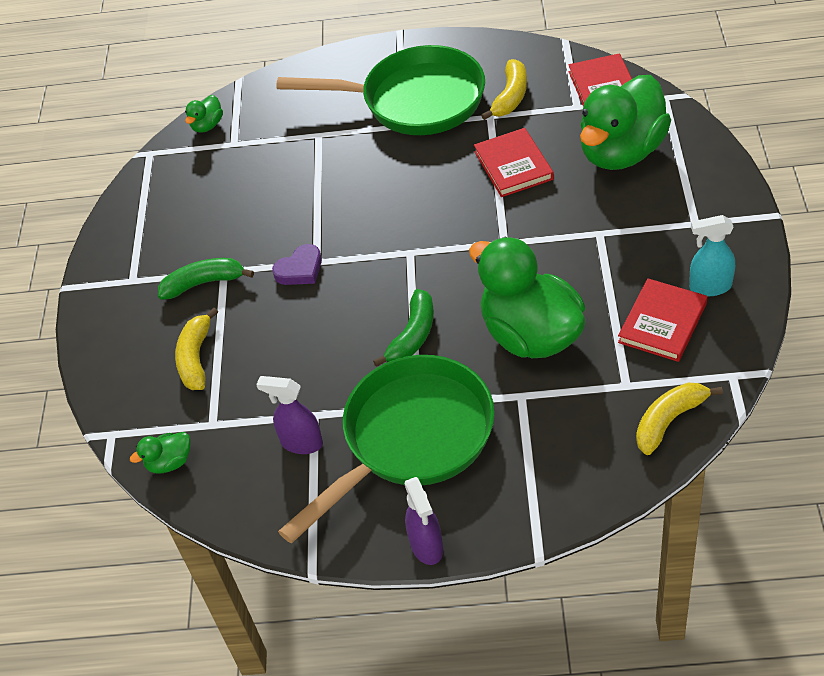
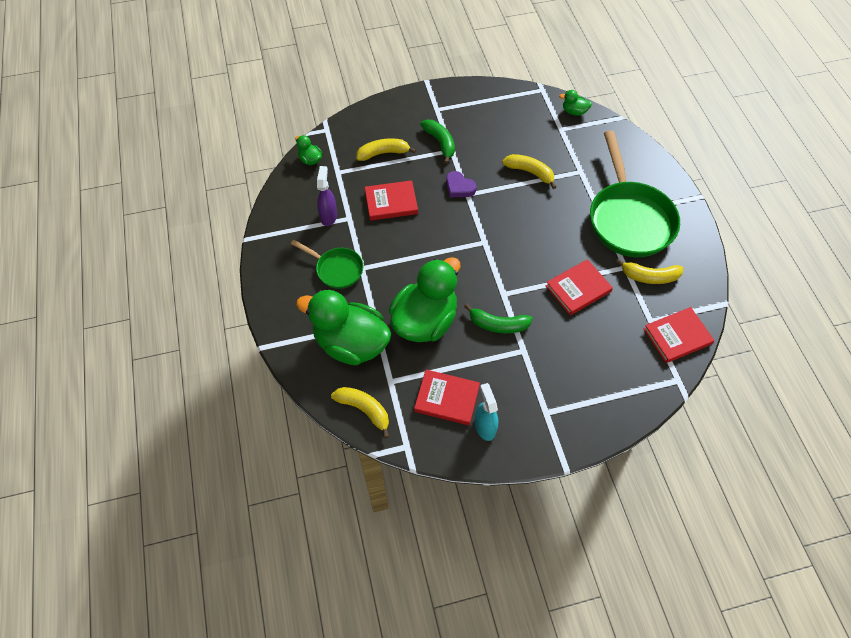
camera: 70 degrees right, 10 degrees up
(300, 356) = (391, 202): none -> red book
(301, 187) = (530, 172): none -> yellow banana
(411, 438) = (337, 269): green pan -> green pan, size x0.51
(413, 335) = (415, 256): green banana -> green banana (498, 324)
(427, 546) = (263, 290): purple spray bottle -> none
(621, 152) = (609, 356): green duck -> green duck (351, 343)

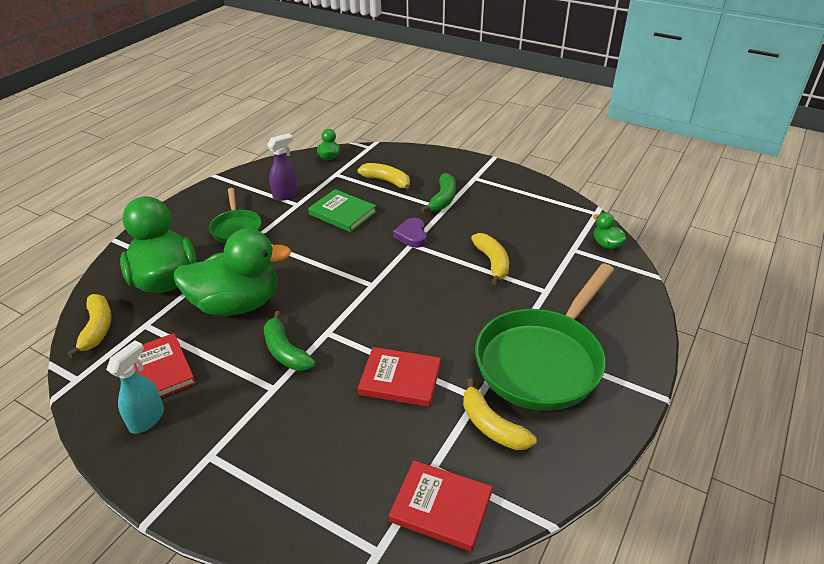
camera: 45 degrees right, 20 degrees down
(391, 202) = (342, 213): red book -> green book

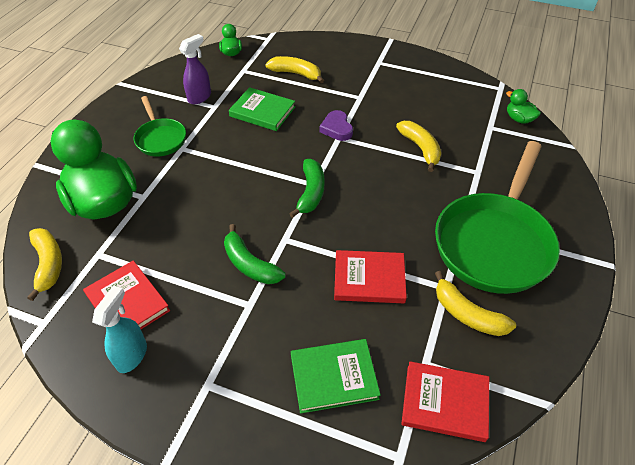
camera: 10 degrees left, 10 degrees up
(237, 304) = (186, 220): green duck -> none
(335, 466) = (334, 377): none -> green book
(443, 199) = (355, 87): green banana -> green banana (311, 192)

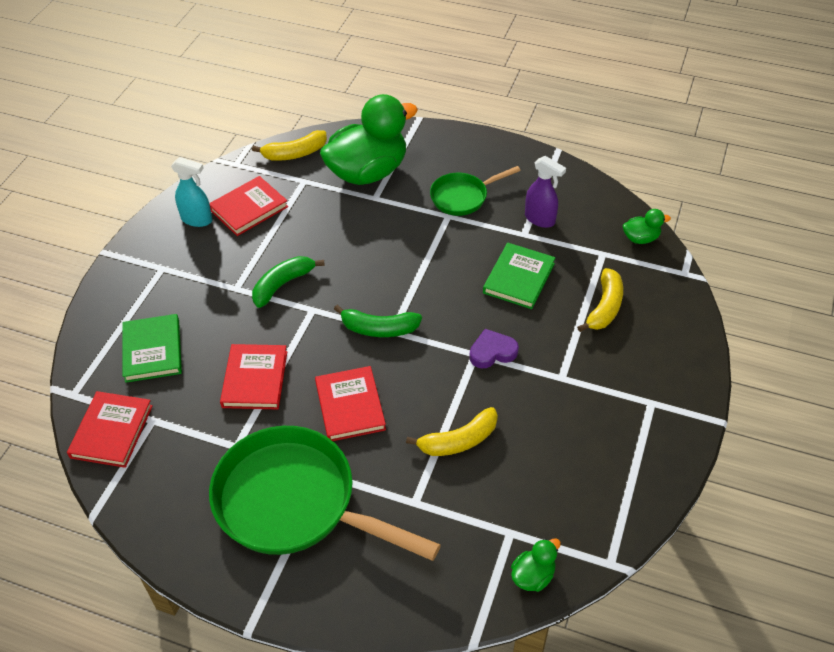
camera: 90 degrees right, 0 degrees up
(394, 210) = (350, 406): none -> red book
(467, 314) = (201, 461): yellow banana -> none

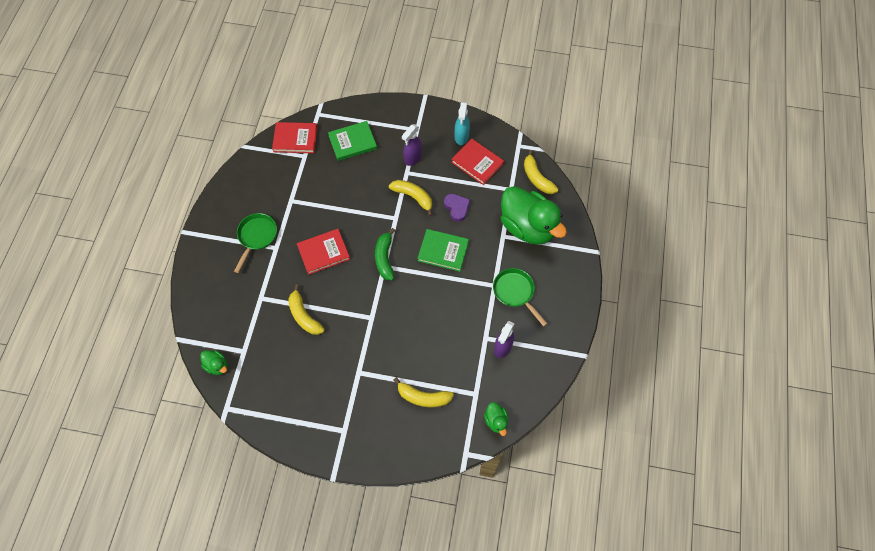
camera: 80 degrees right, 15 degrees up
(213, 278) = (412, 158): none -> purple spray bottle
(255, 379) = (338, 199): red book -> none
(283, 285) = (413, 197): green banana -> yellow banana
(294, 502) = (256, 237): green pan -> green pan, size x0.51
(492, 352) = (374, 327): purple heart -> purple heart (457, 208)
(519, 278) = (441, 338): green book -> green book (443, 251)

